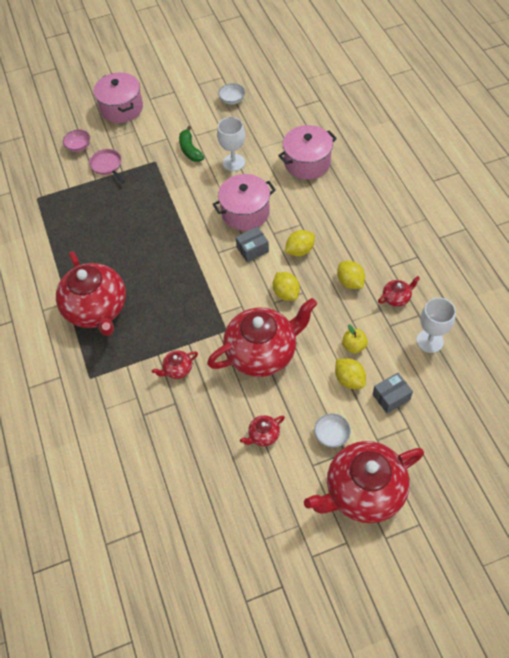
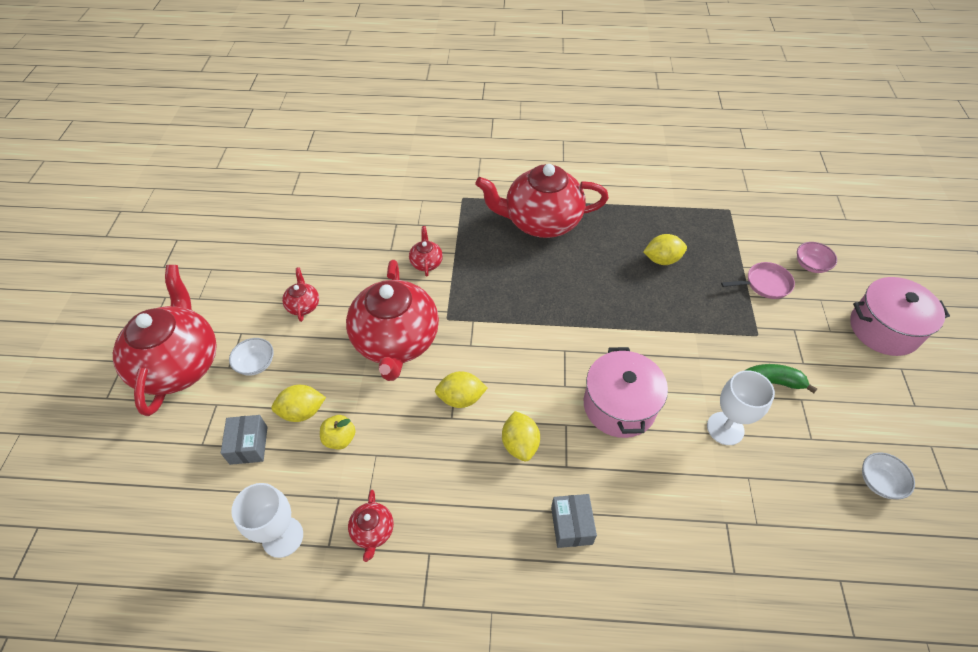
camera: 110 degrees right, 5 degrees down
(252, 249) = (550, 389): grey box -> grey box (571, 525)
(307, 163) = (690, 534): pink pot -> none
(350, 282) = (433, 483): yellow lemon -> yellow lemon (662, 260)

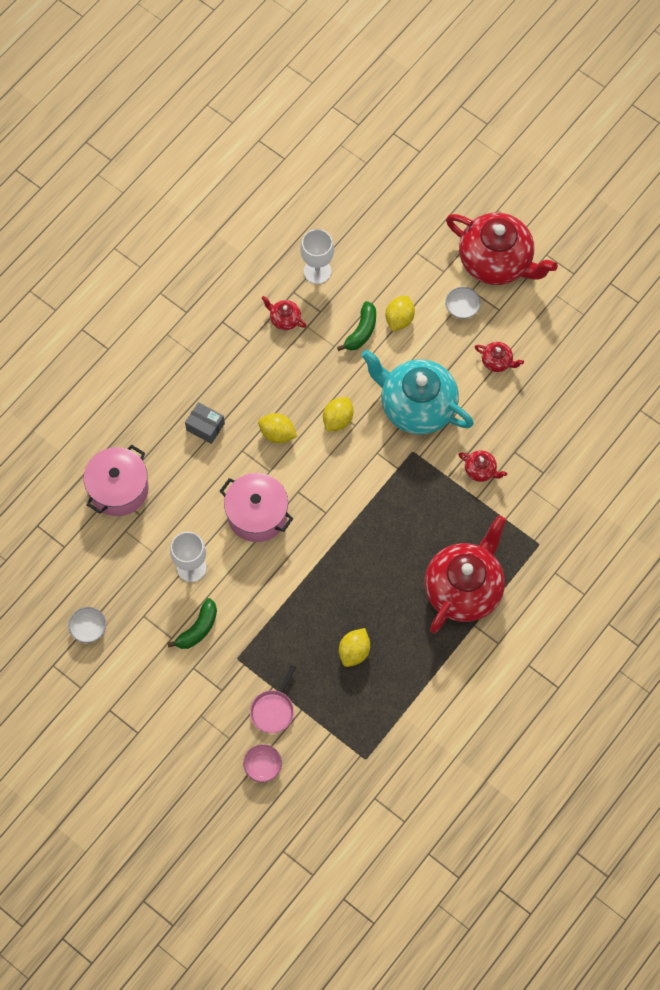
camera: 125 degrees right, 15 degrees up
(249, 445) = (396, 278): grey box -> none
(340, 439) = (361, 331): yellow apple -> green banana
(396, 341) = (416, 406): red teapot -> turquoise teapot
(884, 329) = (172, 757): pink pot -> pink pot (119, 489)

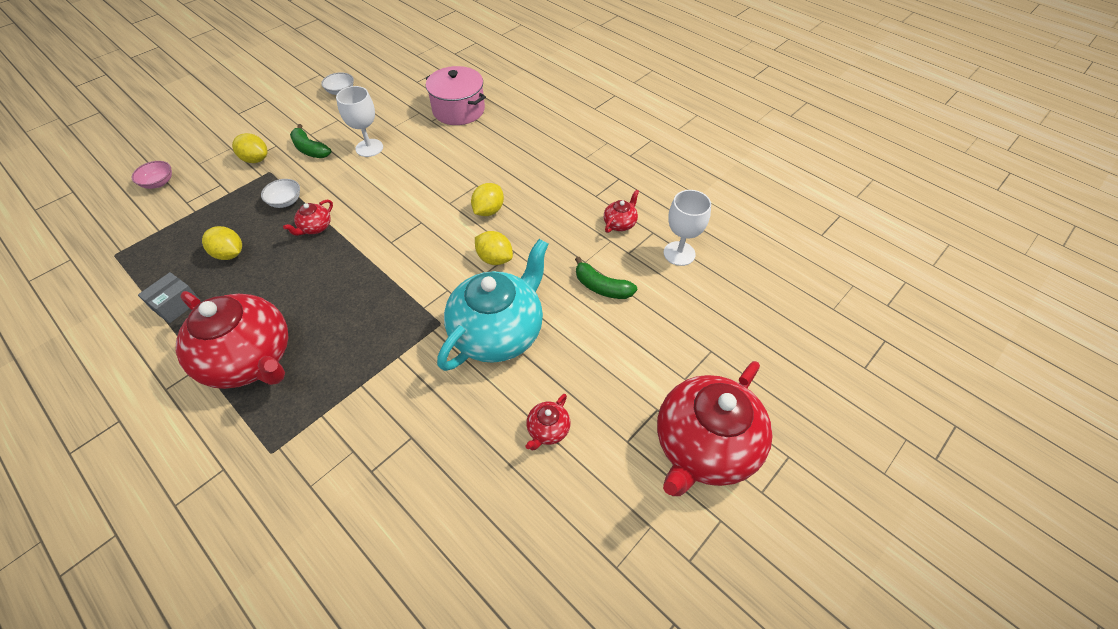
camera: 95 degrees right, 15 degrees down
(205, 427) = (507, 162): grey box -> grey box (176, 305)
(257, 514) = (406, 192): pink pot -> none
(273, 710) = (206, 192): pink pan -> none
(399, 319) = (616, 325): yellow lemon -> yellow lemon (256, 159)
(462, 308) = (630, 395): white bowl -> white bowl (285, 201)
(480, 470) = (396, 393): red teapot -> red teapot (315, 228)

